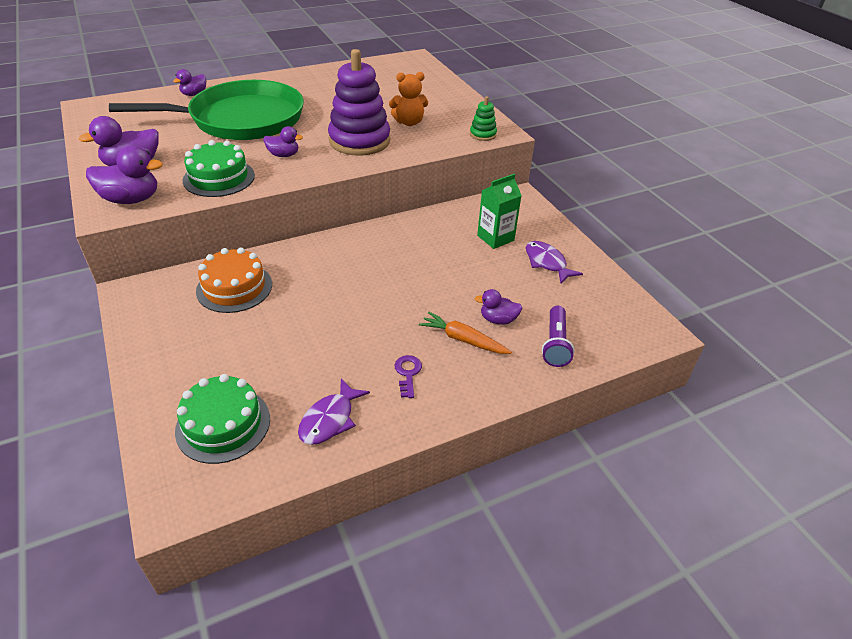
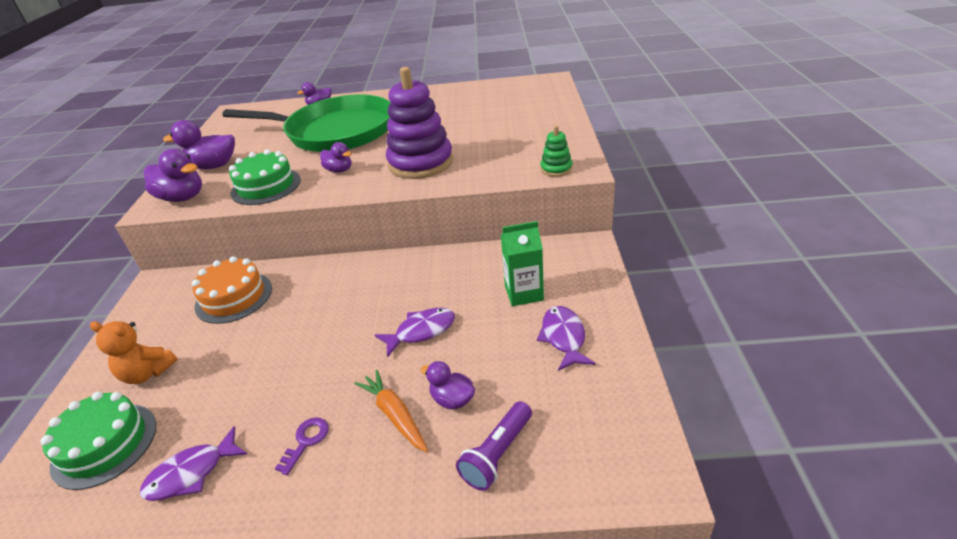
camera: 30 degrees right, 5 degrees down
(409, 122) = (486, 148): orange teddy bear -> orange teddy bear (147, 373)
(436, 280) = (421, 331): none -> purple fish

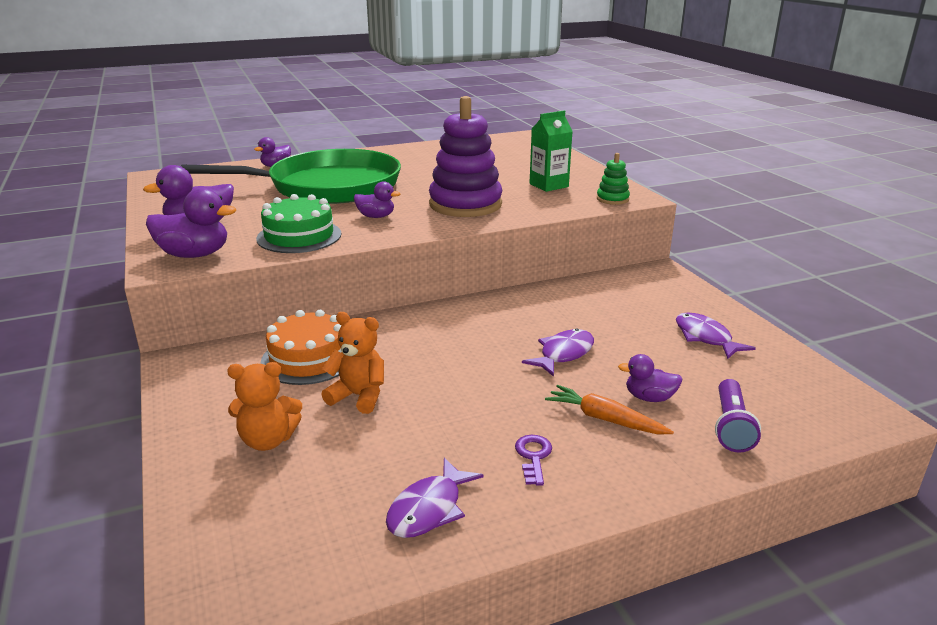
camera: 25 degrees left, 10 degrees down
(105, 445) = (284, 511): green cake -> none
(236, 343) = (359, 396): none -> orange teddy bear
(524, 293) = (635, 311): green carton -> green carton (549, 185)

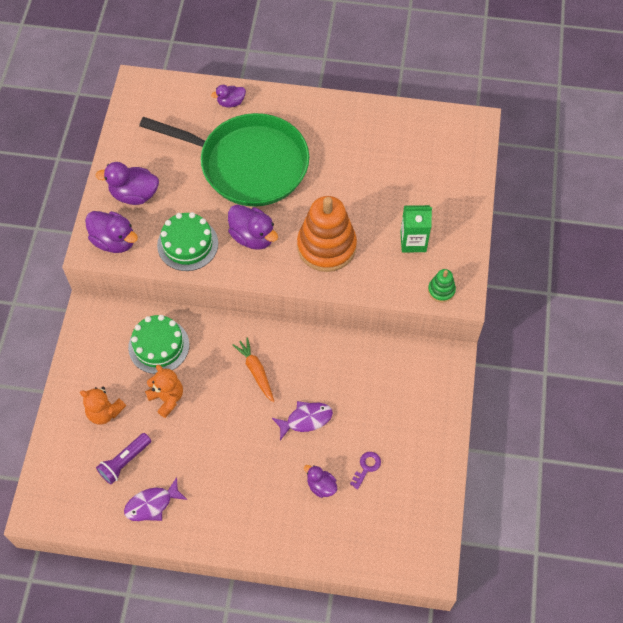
camera: 30 degrees right, 35 degrees up
(308, 358) = (159, 346): orange cake -> green cake
(376, 216) = (253, 237): purple duck -> purple duck, size x1.67
(465, 204) = (326, 246): purple stacking toy -> orange stacking toy
(533, 457) = (223, 497): purple key -> purple key (366, 467)
(605, 419) = (282, 489): orange carrot -> orange carrot (256, 371)
(705, 337) = (407, 450): purple fish -> none
(731, 426) = (343, 532): purple flashlight -> purple flashlight (124, 461)

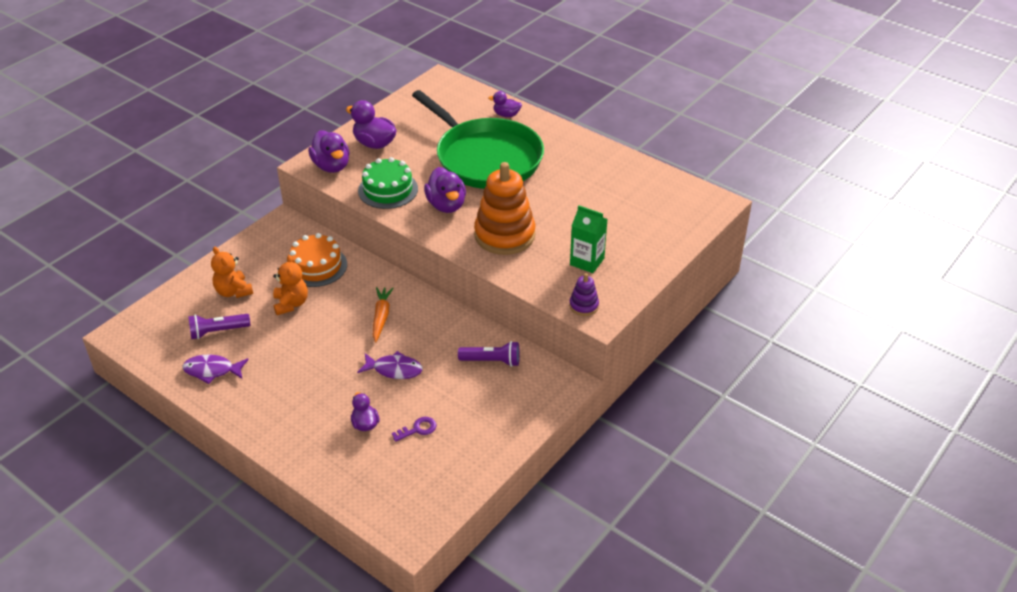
camera: 30 degrees right, 20 degrees down
(159, 346) = (316, 266): green cake -> orange cake
(378, 369) = (492, 361): none -> purple flashlight
(441, 290) = (584, 306): green stacking toy -> purple stacking toy

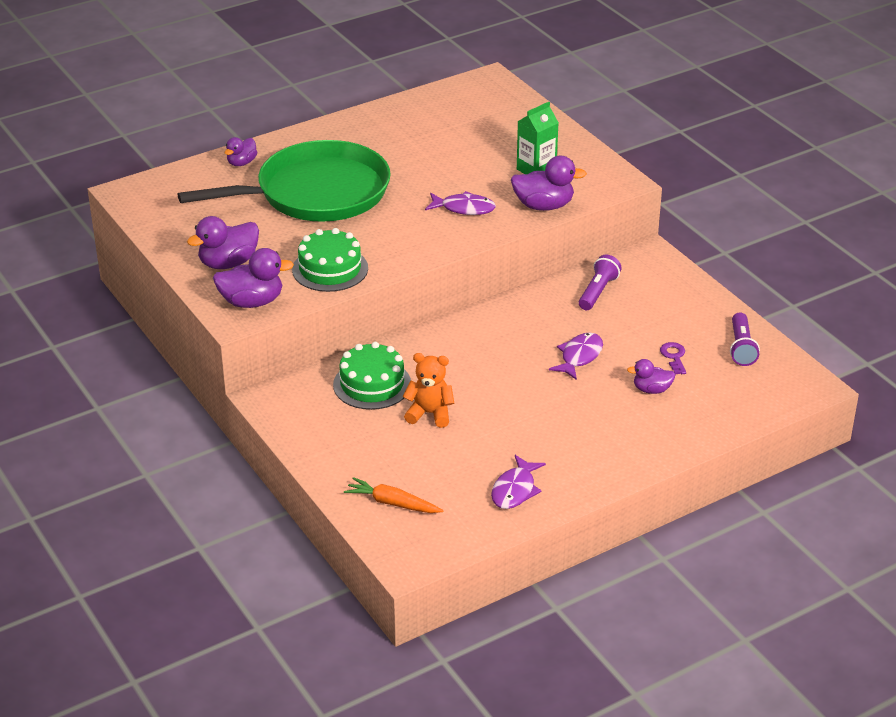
camera: 70 degrees left, 5 degrees down
(218, 331) = (448, 478): purple flashlight -> purple flashlight (741, 348)
(233, 291) = (380, 456): orange teddy bear -> none
(316, 266) = (372, 384): orange cake -> green cake
(381, 317) = (490, 351): orange carrot -> orange carrot (392, 503)
(446, 205) = (387, 235): purple duck -> purple duck (544, 206)
(504, 235) = (464, 208): orange stacking toy -> purple fish
(584, 306) = (601, 186): purple stacking toy -> none

